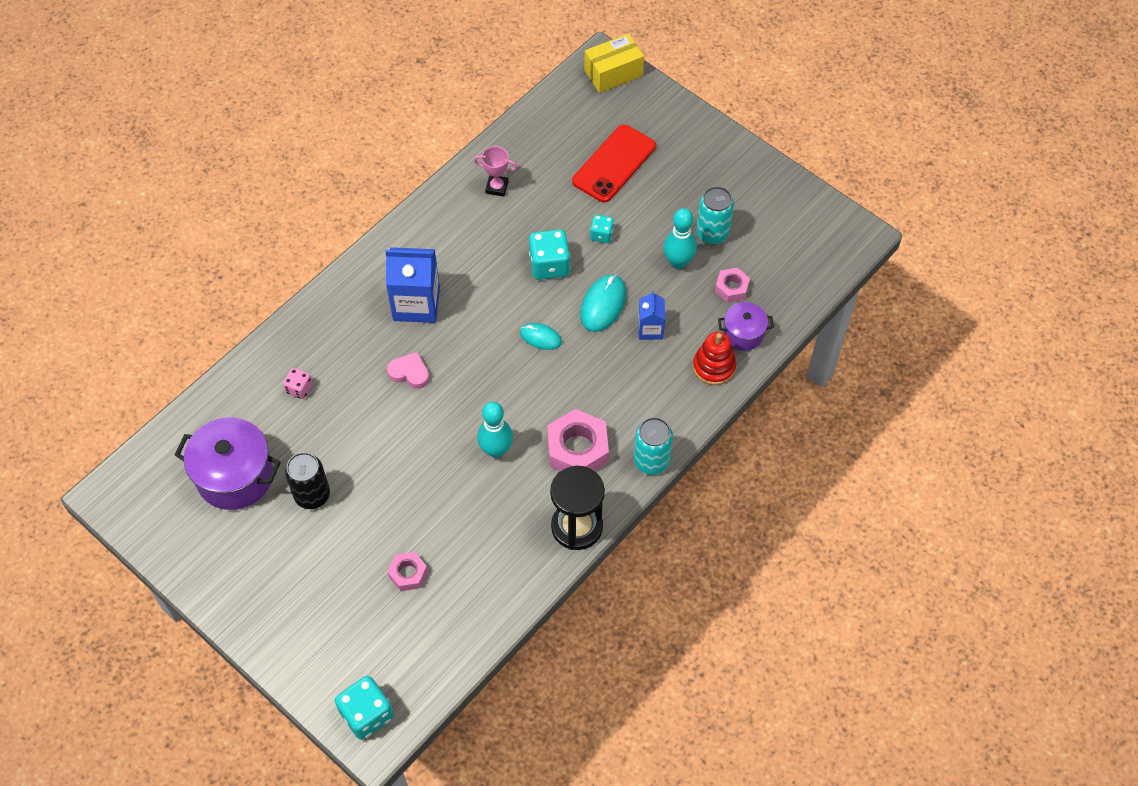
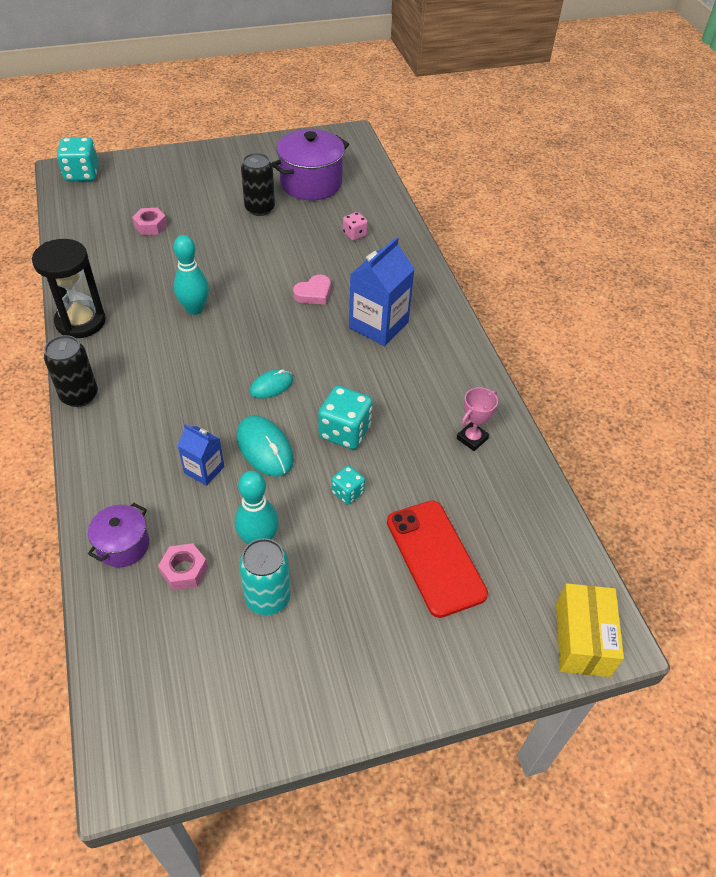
camera: 120 degrees right, 10 degrees down
(577, 449) = (142, 355): pink nut -> none
(651, 461) = (79, 395): turquoise can -> black can
(714, 367) = (115, 496): red stacking toy -> none

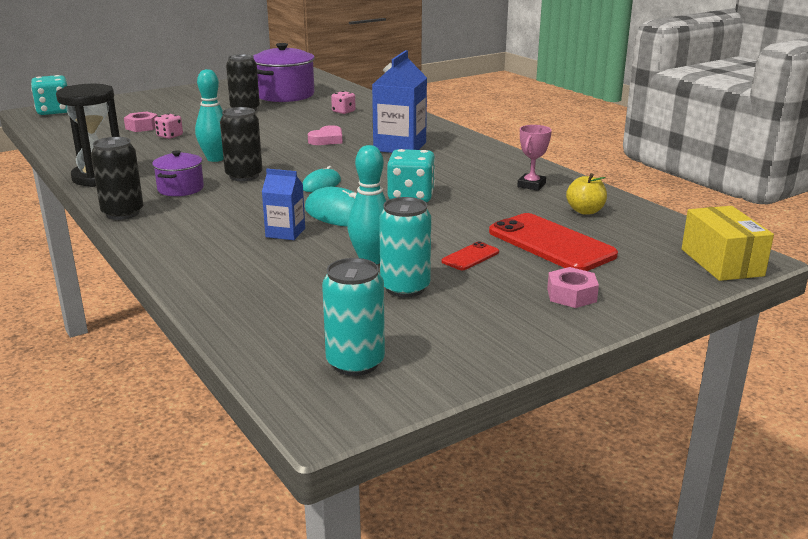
camera: 15 degrees left, 25 degrees down
(123, 545) = (227, 283): purple pot -> purple pot (180, 189)
(169, 251) = (170, 136): none -> pink dice
(177, 705) = (355, 363): none -> turquoise can
(184, 570) = (305, 287): pink nut -> pink nut (571, 295)
(208, 350) = (244, 176): none -> black can
(347, 492) = (439, 224): turquoise dice -> none
(349, 560) = (470, 257): none -> red phone
(499, 504) = (585, 211): none -> yellow apple

